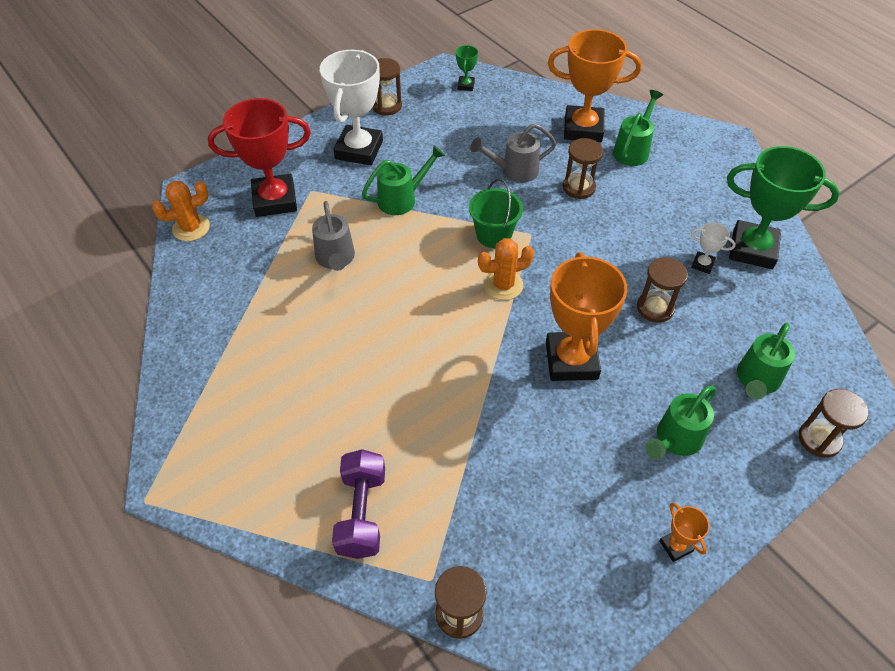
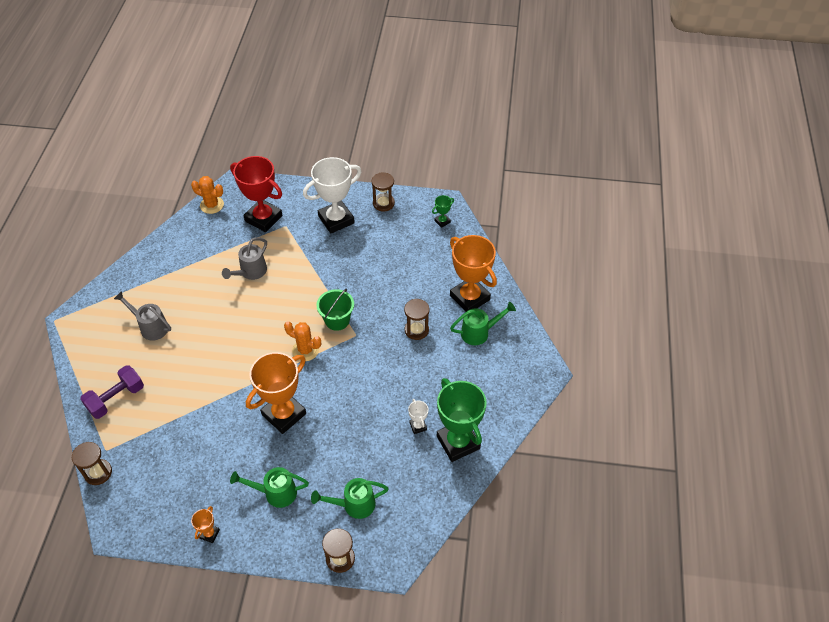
camera: 45 degrees right, 0 degrees up
(402, 199) = (320, 264): green watering can -> none
(514, 171) = (396, 293): grey watering can -> grey watering can (151, 327)
(655, 308) = (359, 426): brown hourglass -> none

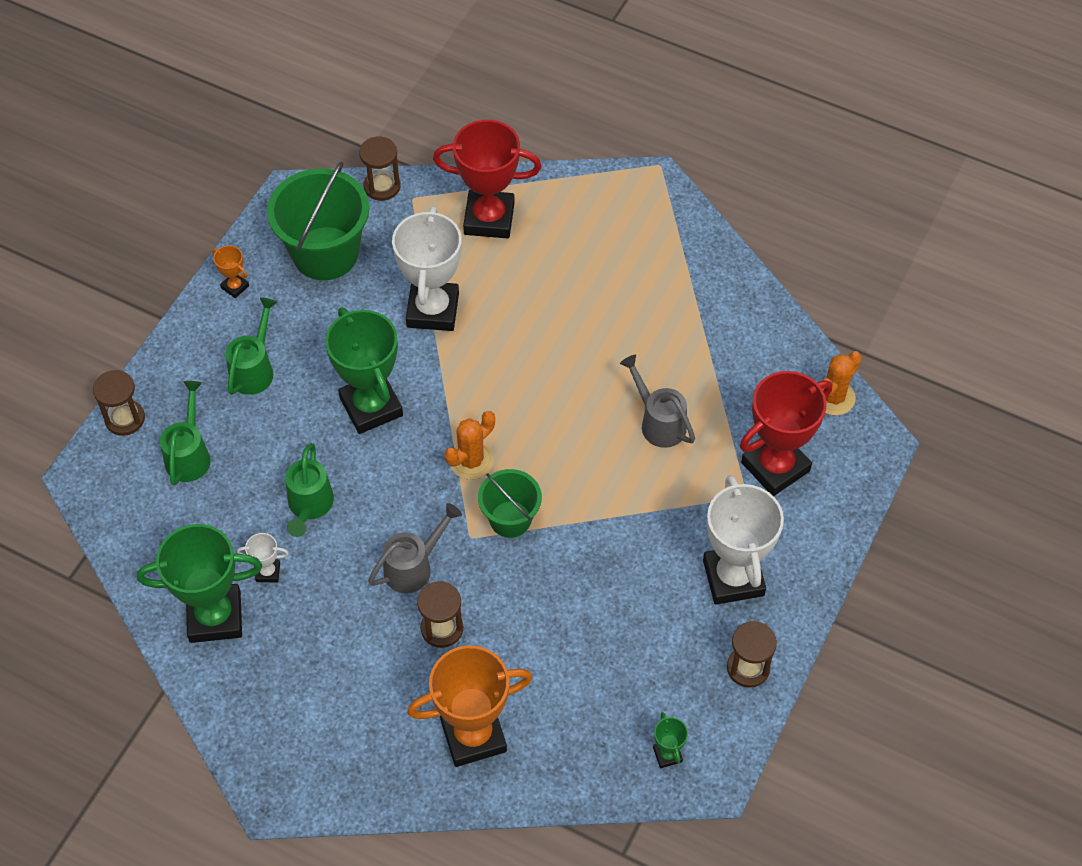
camera: 110 degrees right, 5 degrees up
(116, 399) = (489, 219): purple dumbbell -> red trophy
(151, 327) = (600, 275): grey watering can -> grey watering can (413, 567)
(166, 486) = (325, 253): none -> green bucket
(200, 406) = (432, 310): none -> white trophy
(284, 414) = (371, 407): orange trophy -> green trophy
(479, 332) = (395, 723): green watering can -> green watering can (309, 506)

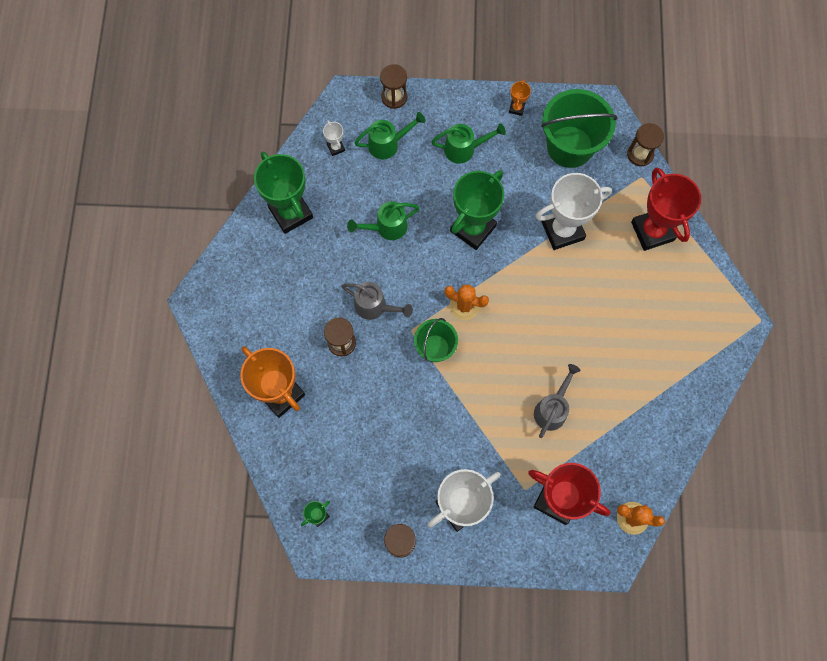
camera: 65 degrees right, 15 degrees up
(268, 572) = (332, 227): white trophy -> white trophy (336, 147)

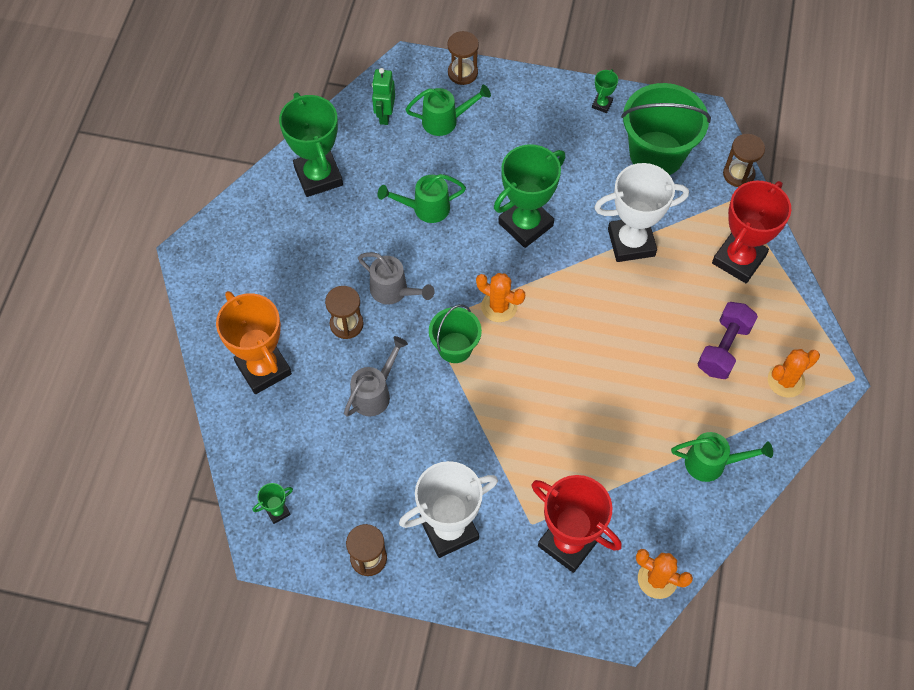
camera: 10 degrees right, 10 degrees down
(336, 147) = (385, 115): white trophy -> green robot
(464, 149) = (532, 139): green watering can -> green watering can (712, 463)
(516, 108) = (602, 104): orange trophy -> green trophy
(552, 409) = (581, 438): grey watering can -> grey watering can (374, 393)
(652, 231) = (738, 259): red trophy -> red trophy turned 45 degrees clockwise
(652, 311) = (723, 348): none -> purple dumbbell
(706, 331) = (786, 381): none -> orange cactus

